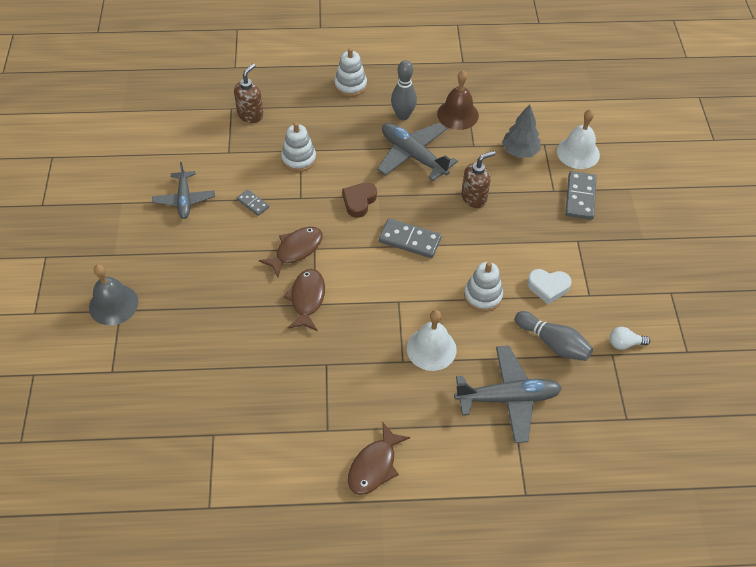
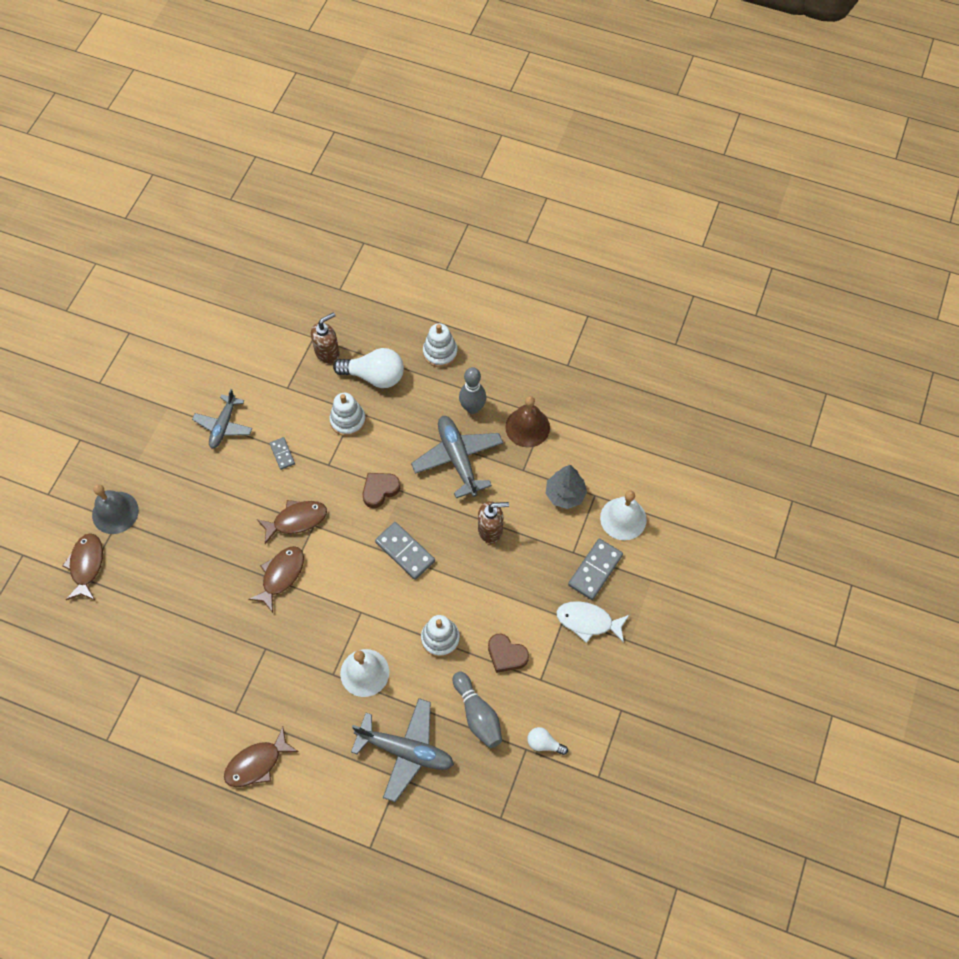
camera: 25 degrees right, 10 degrees up
(107, 359) = (86, 565): none -> brown fish
(303, 119) = (374, 376): none -> white light bulb
(548, 287) = (506, 655): white heart -> brown heart
(599, 236) = (588, 621): none -> white fish

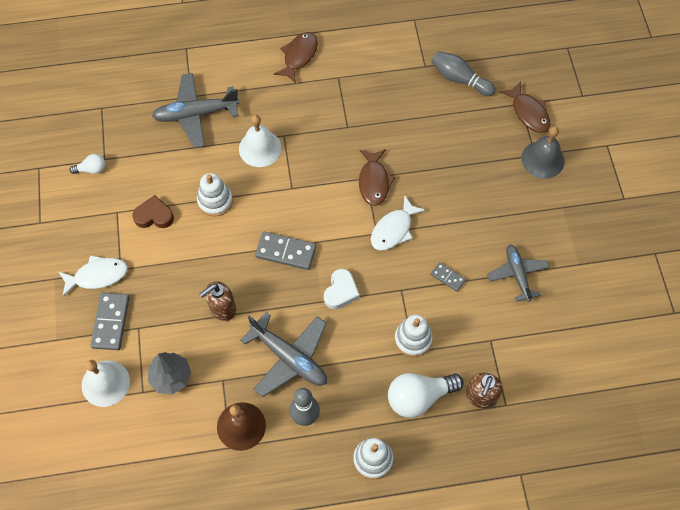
camera: 150 degrees right, 0 degrees up
(296, 520) = (393, 229): brown fish -> white fish
(380, 490) = (341, 291): brown heart -> white heart
(477, 714) = (154, 163): grey bowling pin -> grey bowling pin (459, 79)

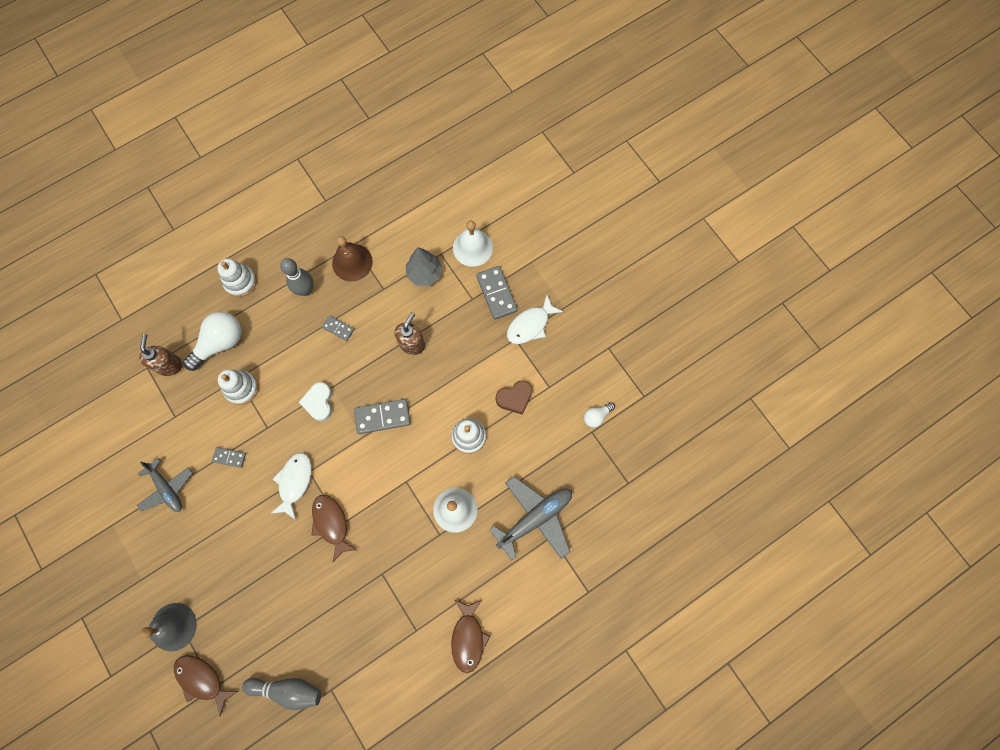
camera: 155 degrees right, 10 degrees up
(289, 358) = (338, 328): grey plane -> grey domino

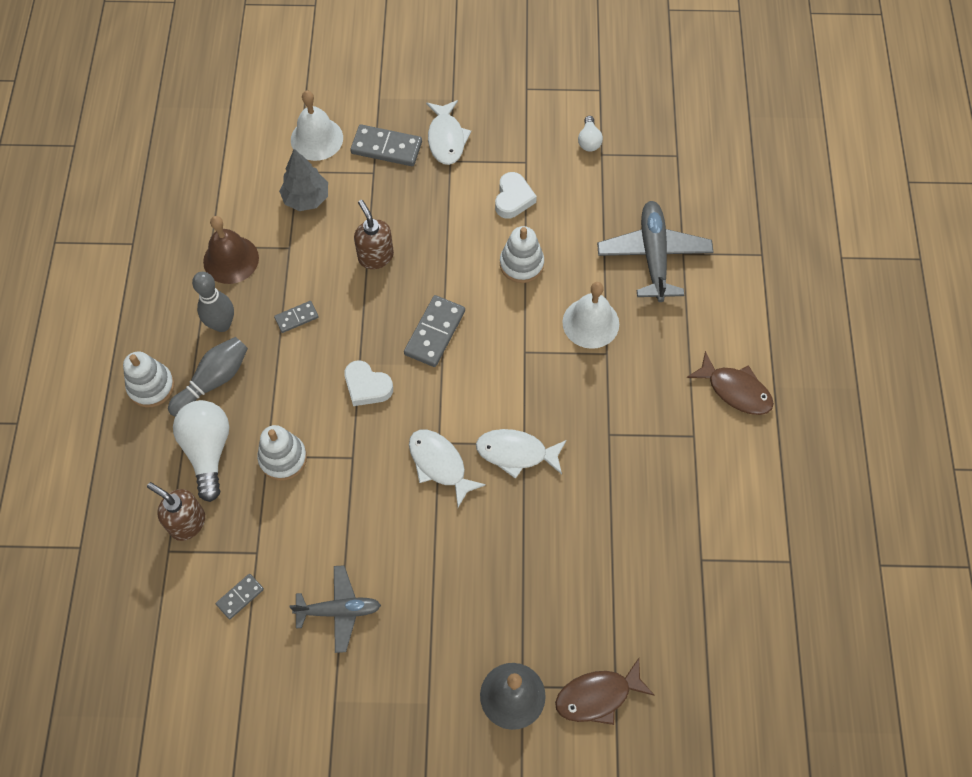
camera: 55 degrees left, 10 degrees down
(229, 457) = (356, 518): grey domino -> grey domino (240, 597)
(288, 689) = (671, 605): grey bowling pin -> grey bowling pin (213, 381)
(331, 523) = (516, 453): brown fish -> white fish
(514, 398) = (513, 199): brown heart -> white heart

